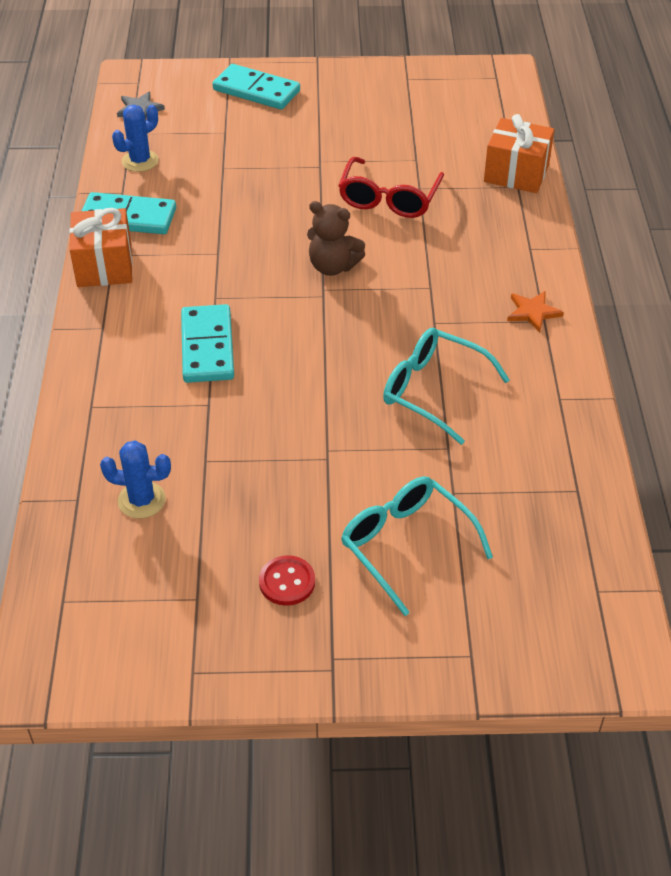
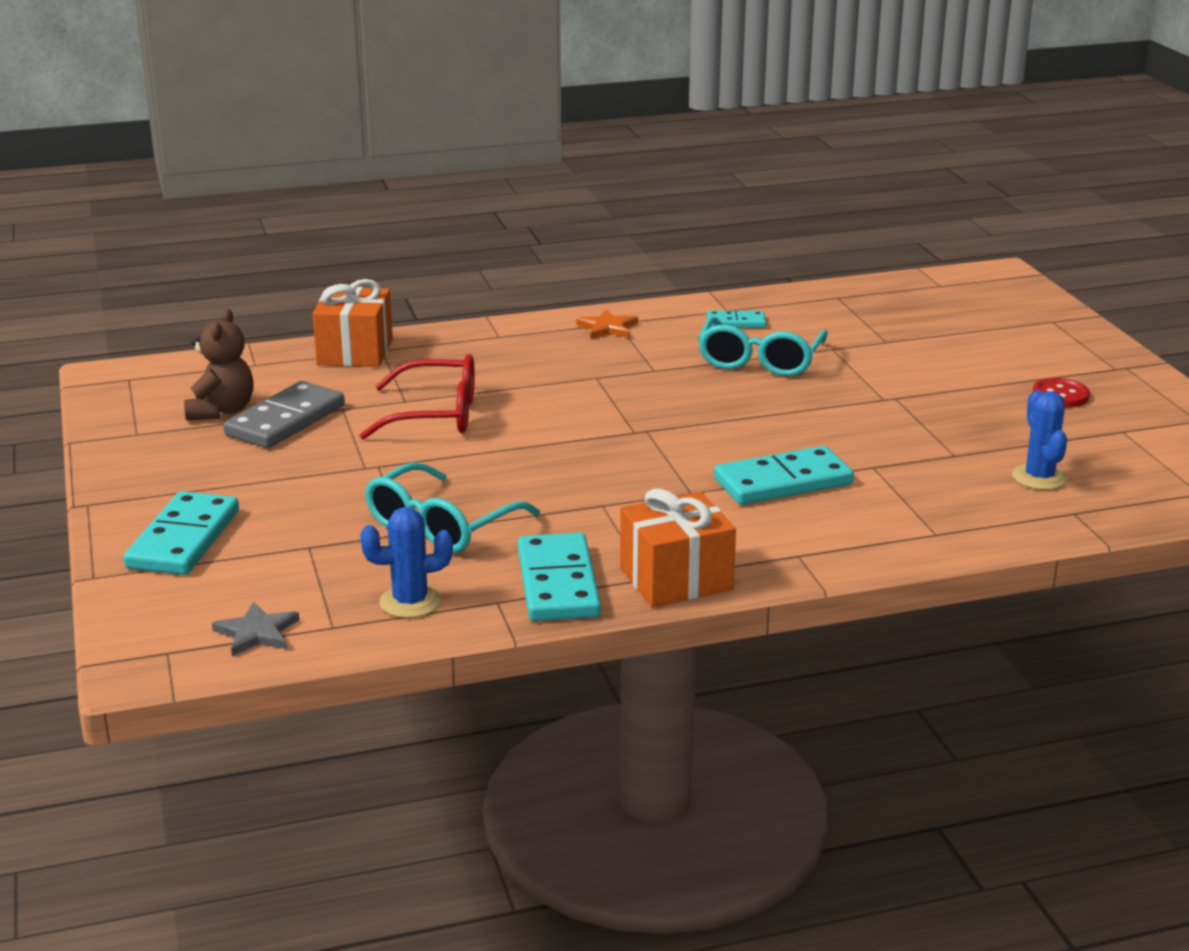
camera: 105 degrees left, 20 degrees down
(140, 161) = (410, 602): blue cactus -> blue cactus turned 45 degrees counterclockwise
(332, 266) = (589, 431): brown teddy bear -> brown teddy bear (221, 411)
(405, 135) = (285, 420): none -> grey domino
(407, 546) = (967, 353): turquoise glasses -> turquoise glasses (442, 525)
(526, 397) = (736, 322): none -> turquoise domino

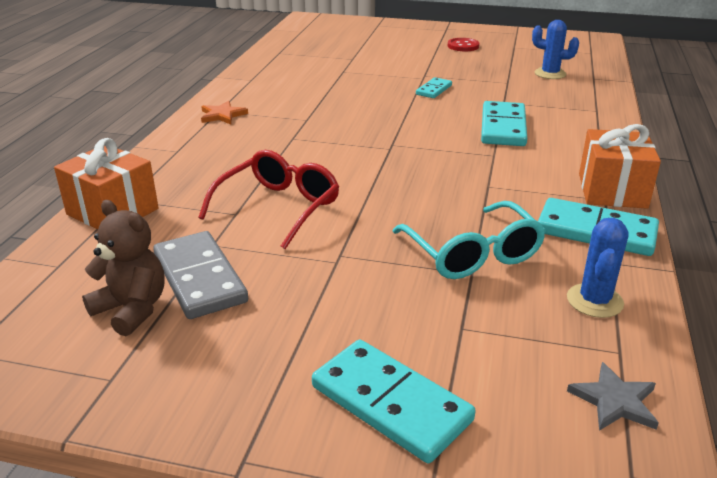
camera: 60 degrees left, 5 degrees up
(736, 322) = (273, 82): turquoise domino -> turquoise domino (433, 90)
(760, 360) = (334, 90): turquoise glasses -> none

